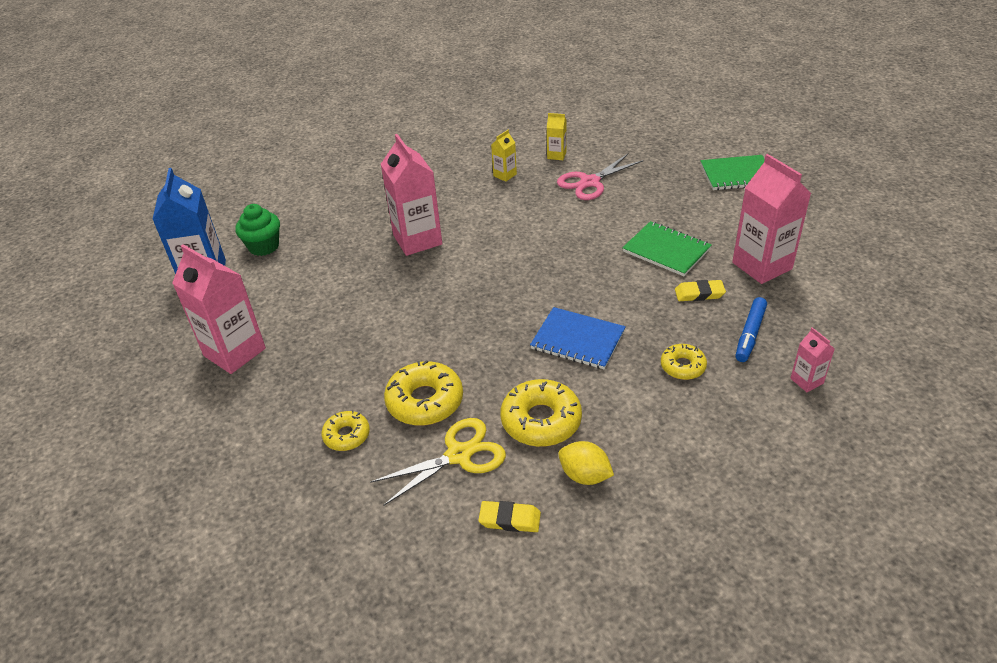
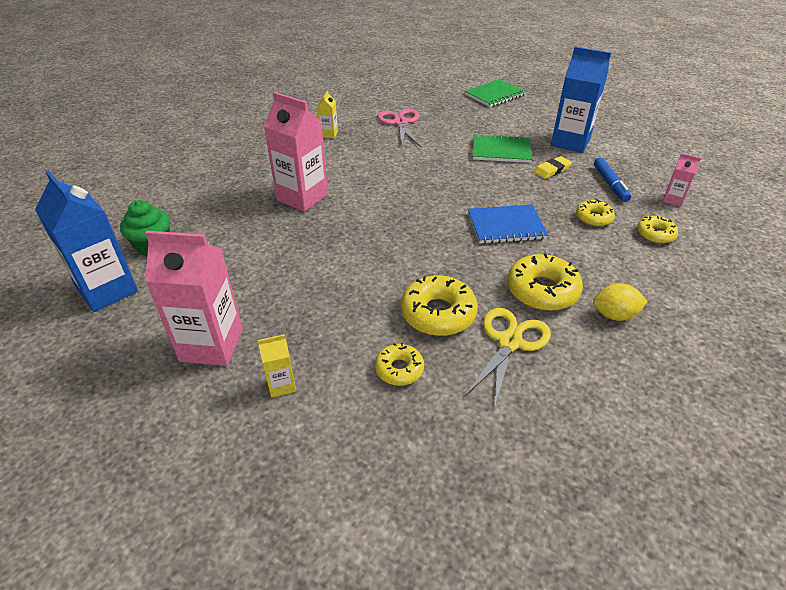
camera: 35 degrees left, 0 degrees up
(510, 519) = (600, 371): yellow eraser -> none
(556, 155) = (356, 112): yellow carton -> yellow carton (281, 385)
(590, 182) = (400, 123): pink scissors -> pink scissors turned 150 degrees clockwise
(733, 412) = (655, 234): none -> yellow donut
(762, 266) = (570, 142): pink carton -> blue carton

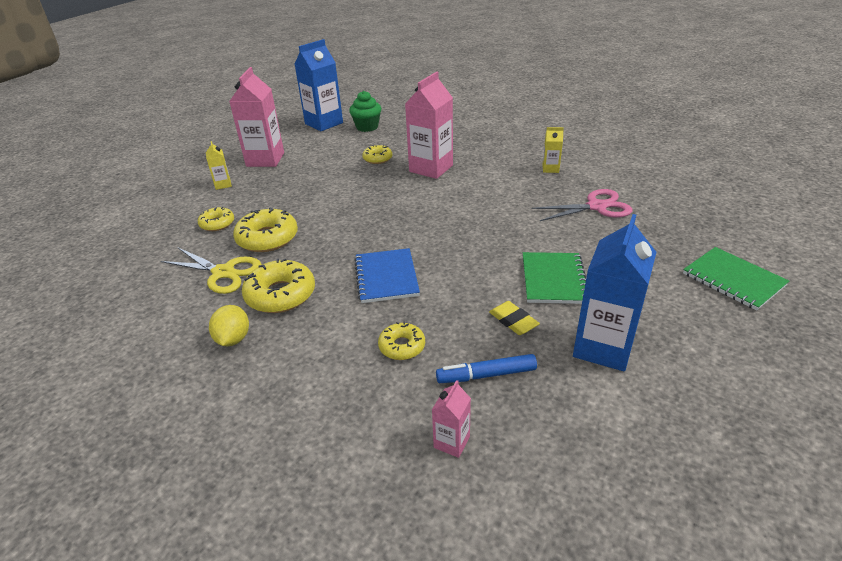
camera: 90 degrees right, 5 degrees down
(655, 234) = (364, 401): yellow donut -> yellow donut (377, 159)

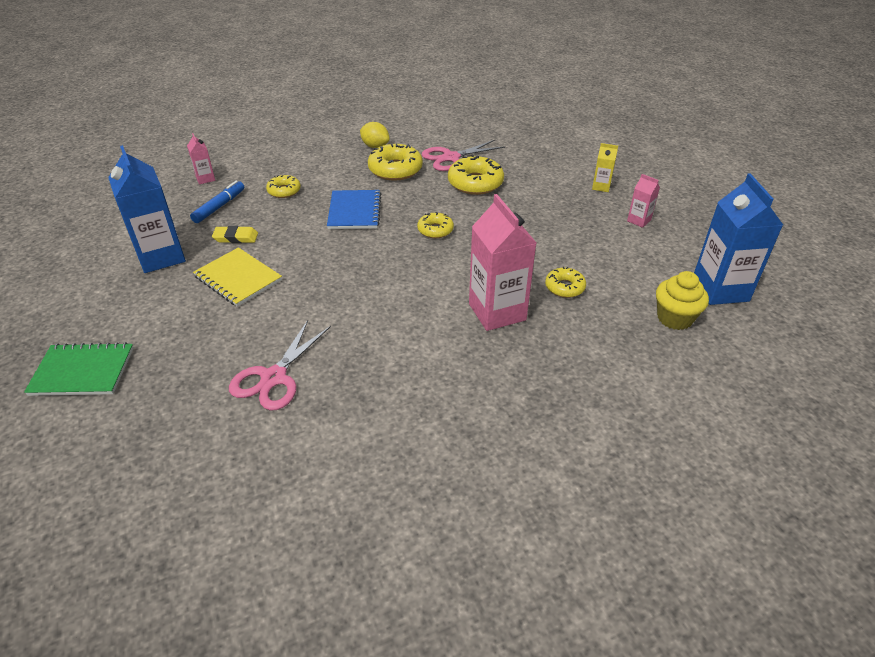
camera: 125 degrees right, 5 degrees up
(217, 224) = (527, 169): yellow donut -> yellow donut (435, 230)
(223, 272) = (451, 158): yellow scissors -> pink scissors
(265, 159) = (639, 220): pink carton -> pink carton, size x0.47
(367, 127) = (674, 318): green cupcake -> yellow cupcake
(386, 277) = (354, 211): blue notebook -> blue notebook turned 60 degrees clockwise
(550, 169) = (384, 403): yellow carton -> none
(553, 279) = (238, 278): green notebook -> yellow notebook

